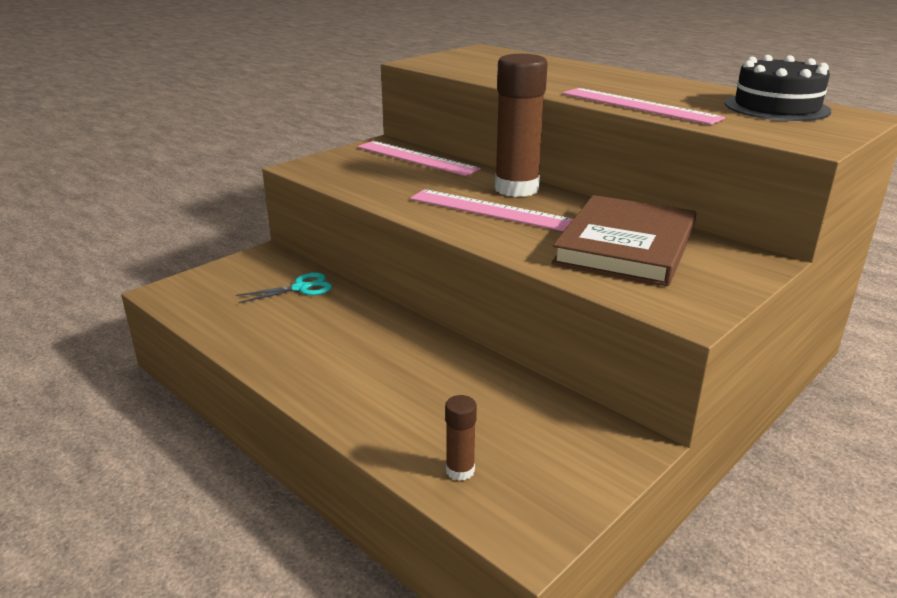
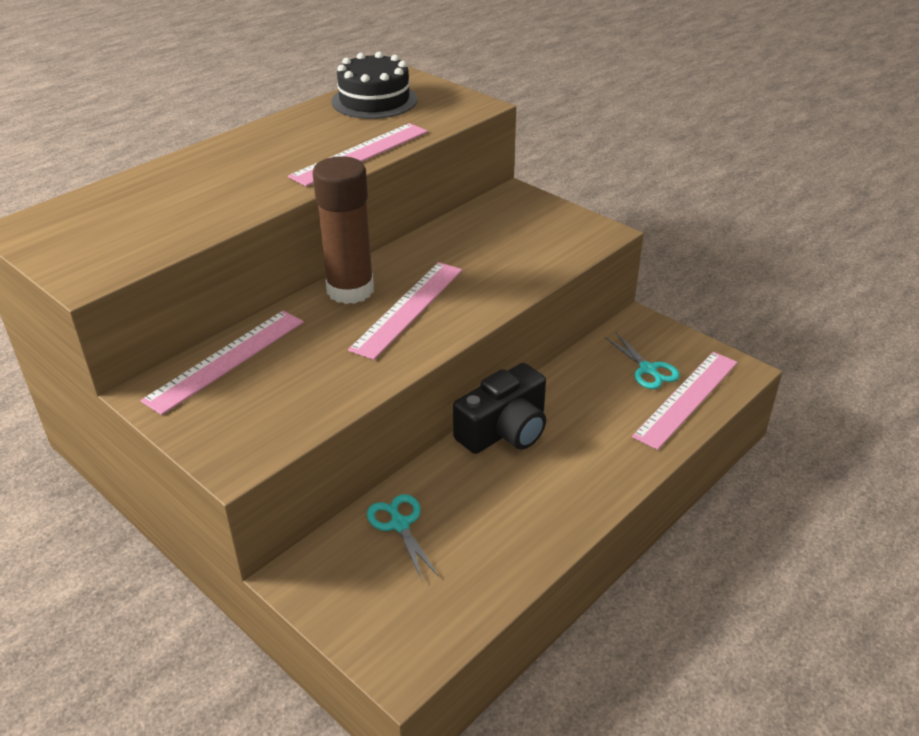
camera: 90 degrees left, 10 degrees up
(410, 336) = (504, 430): none -> black camera
(460, 470) = (687, 398): brown glue stick -> pink ruler
(520, 442) = (648, 369): none -> turquoise scissors
(626, 246) = (492, 244): brown book -> none

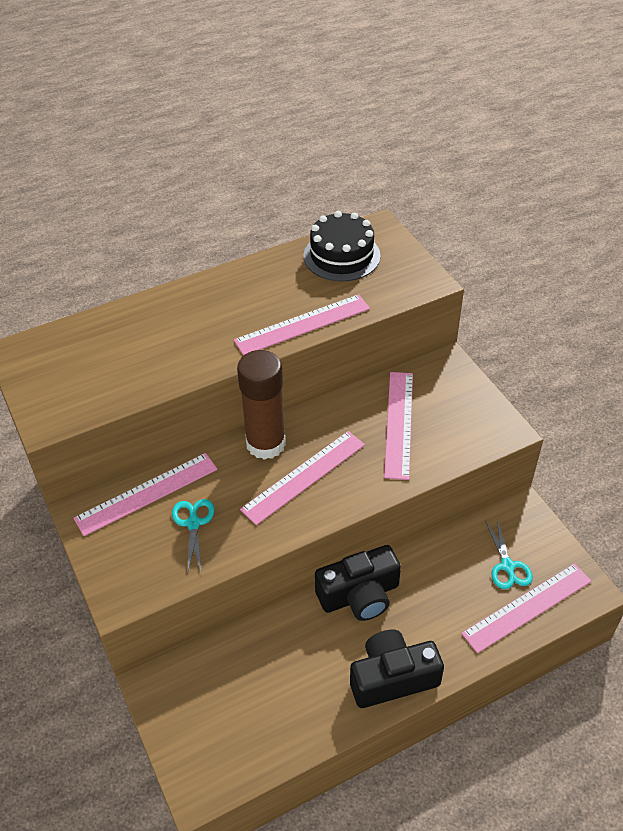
camera: 20 degrees right, 10 degrees up
(400, 525) = (243, 662): turquoise scissors -> turquoise scissors (193, 523)
(489, 247) = (398, 423): none -> pink ruler
(579, 495) = (392, 678): none -> black camera

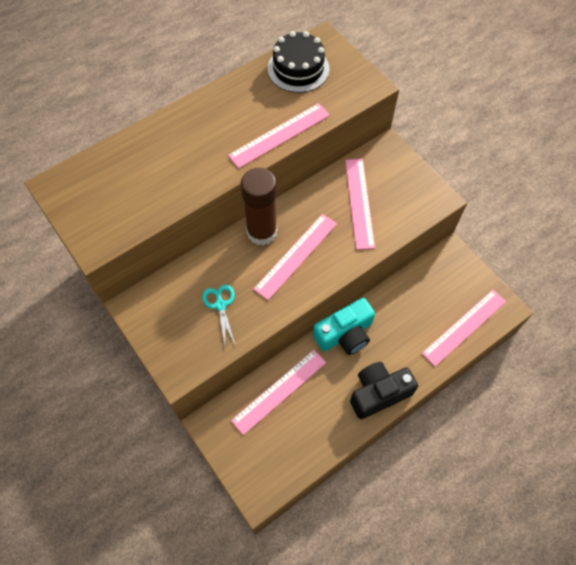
camera: 10 degrees left, 15 degrees up
(147, 493) = (179, 285): pink ruler -> pink ruler (279, 391)
(359, 595) = (345, 334): black camera -> turquoise camera
(507, 566) = (446, 297): turquoise scissors -> none

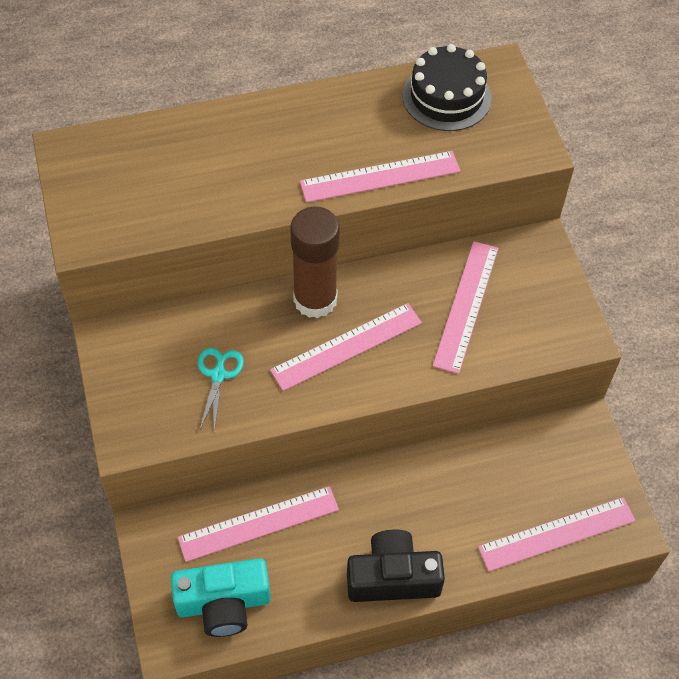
camera: 20 degrees right, 5 degrees down
(345, 334) = (382, 482): turquoise camera -> turquoise camera (223, 603)

